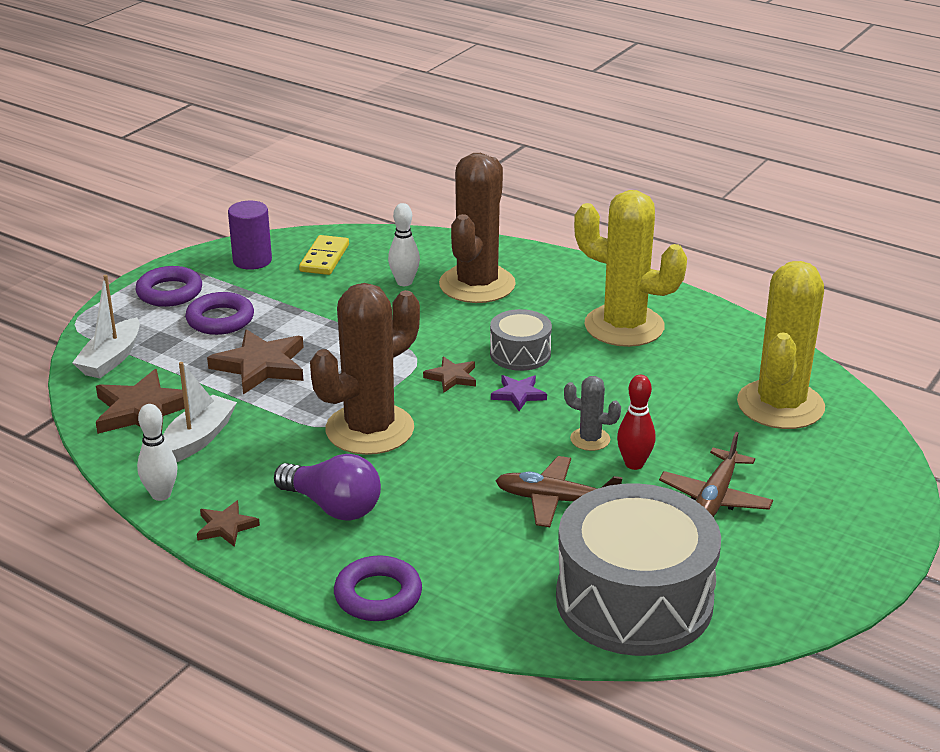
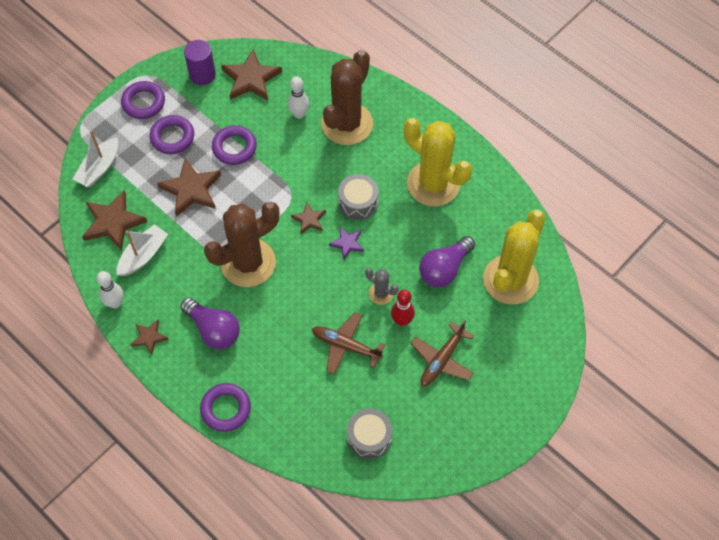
camera: 10 degrees right, 30 degrees up
(317, 320) = (234, 147): none -> purple ring
(324, 258) = (251, 79): yellow domino -> brown star
(634, 600) = (369, 437): grey drum -> grey drum, size x0.49
(676, 405) = (444, 269): none -> purple light bulb

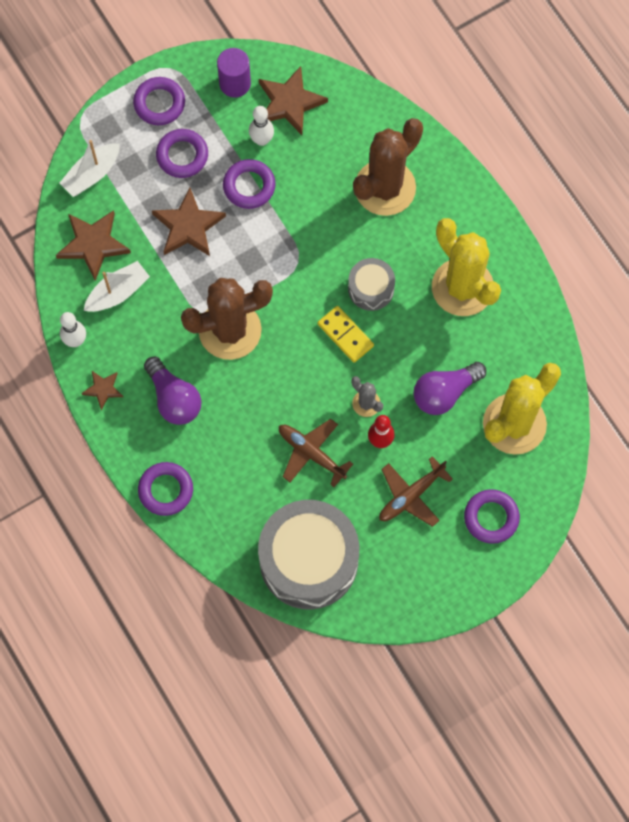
camera: 15 degrees right, 10 degrees up
(299, 114) = (333, 162): white bowling pin -> white bowling pin (262, 140)
(309, 219) = (310, 296): brown star -> none
(347, 243) = (345, 335): purple star -> yellow domino
(369, 437) = (308, 560): grey drum -> grey drum, size x2.05
(516, 360) = (491, 517): none -> purple ring

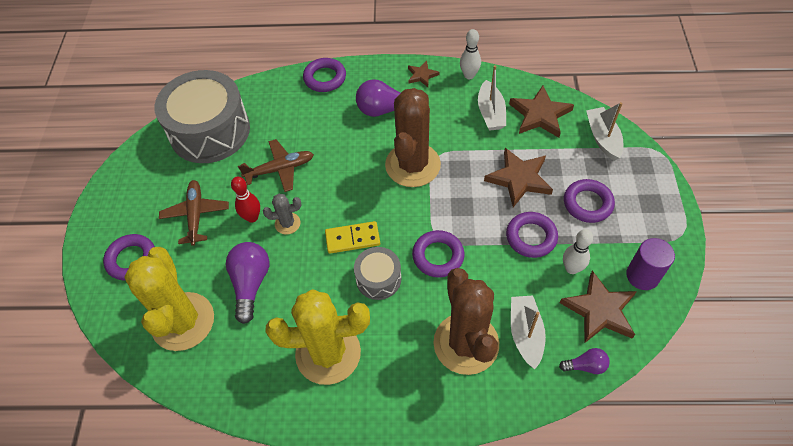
camera: 125 degrees right, 15 degrees down
(159, 103) = (648, 210): purple ring -> purple ring (438, 256)
(347, 93) = (585, 366): none -> purple light bulb
(347, 148) = (525, 334): none -> white boat

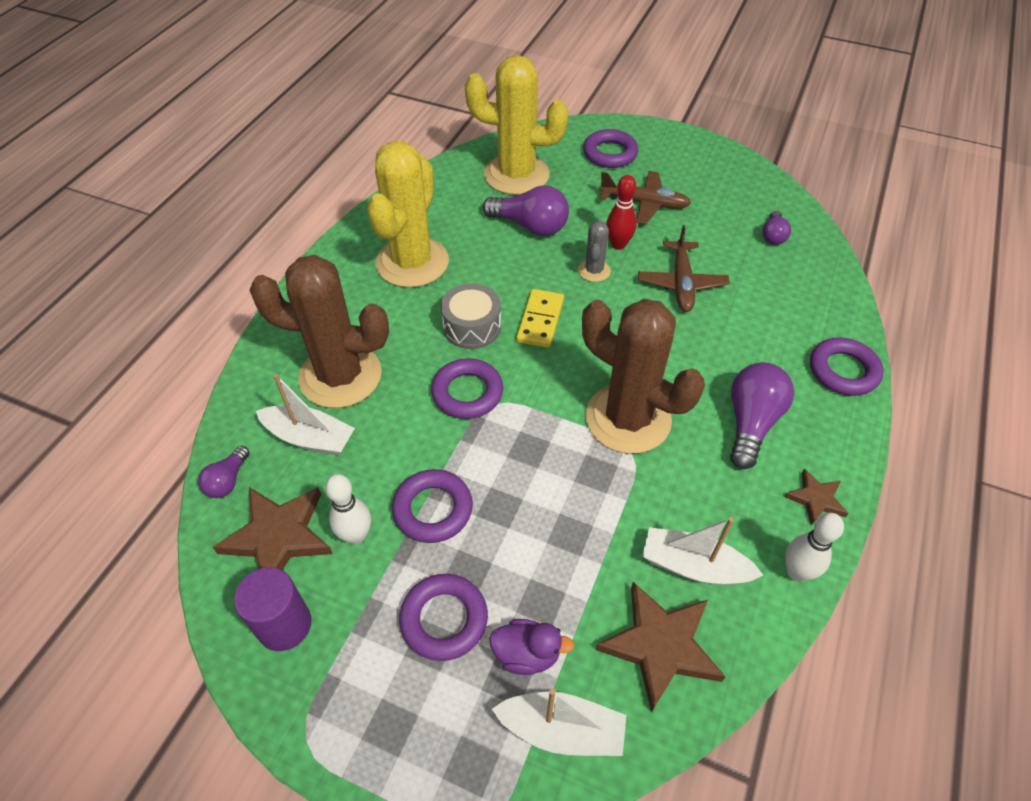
camera: 110 degrees right, 5 degrees down
(210, 131) = (773, 236): grey drum -> purple light bulb
(519, 179) = (539, 543): brown star -> none
(579, 163) = (527, 654): none -> purple duck

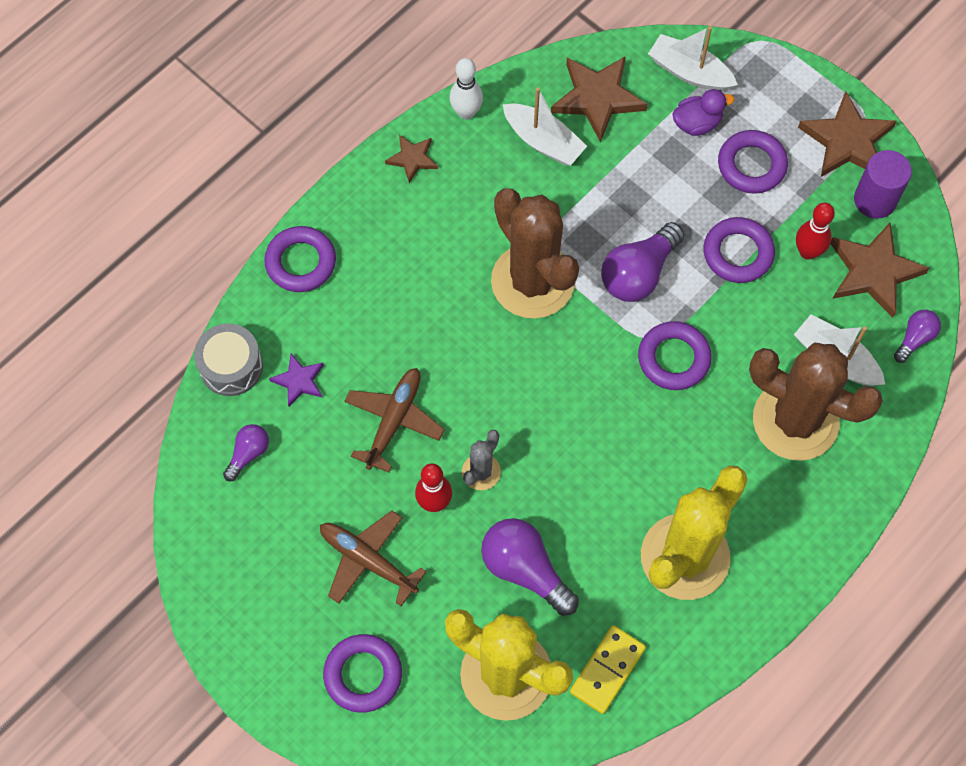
camera: 160 degrees left, 15 degrees up
(329, 697) = (847, 141): none -> brown star
(356, 535) = (808, 252): white bowling pin -> red bowling pin
(472, 327) = (644, 438): grey drum -> grey drum (231, 366)
(527, 654) = (697, 123): purple duck -> purple duck turned 135 degrees clockwise
(540, 320) = (569, 422): yellow domino -> yellow domino (607, 670)
(751, 423) = (423, 240): purple light bulb -> purple light bulb (638, 273)
(773, 287) = (299, 381): none -> purple star

